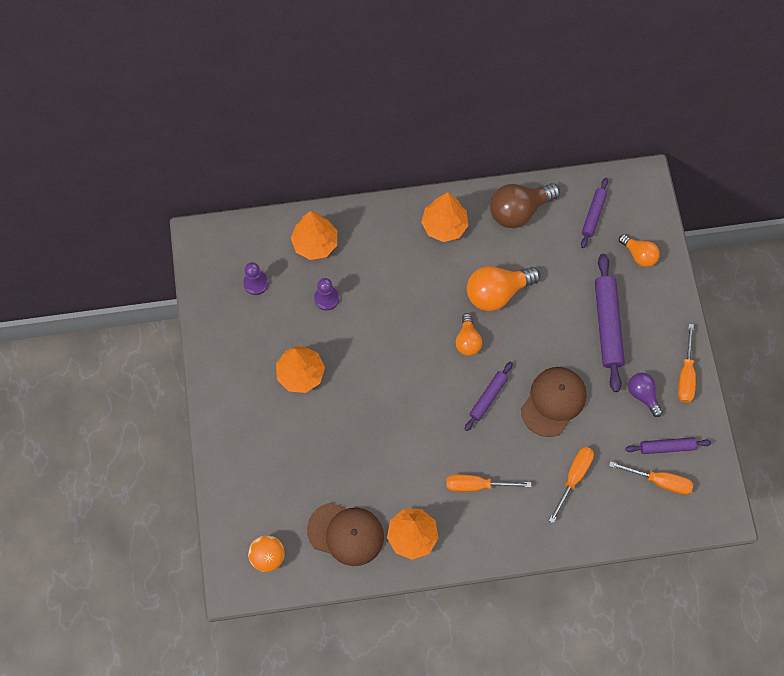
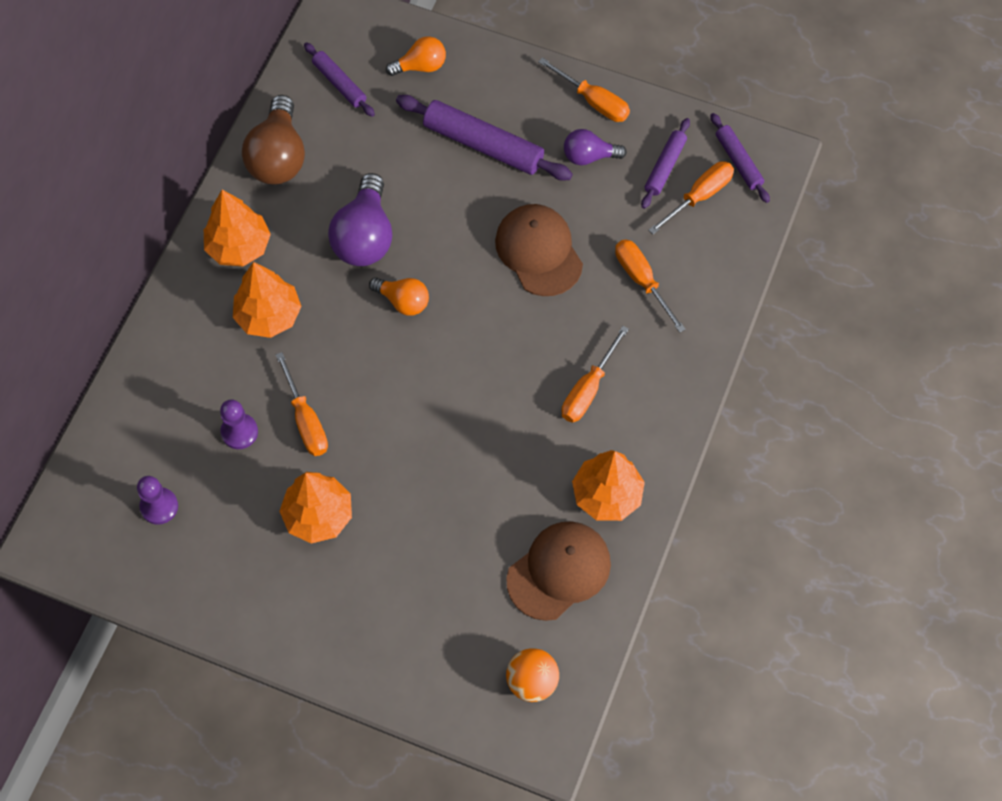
camera: 60 degrees left, 5 degrees down
(315, 243) = (156, 406): orange tree -> orange tree (269, 315)
(356, 331) = (306, 420): none -> orange screwdriver
(488, 397) = (489, 318): purple rolling pin -> purple rolling pin (738, 161)
(497, 292) = (364, 237): orange light bulb -> purple light bulb

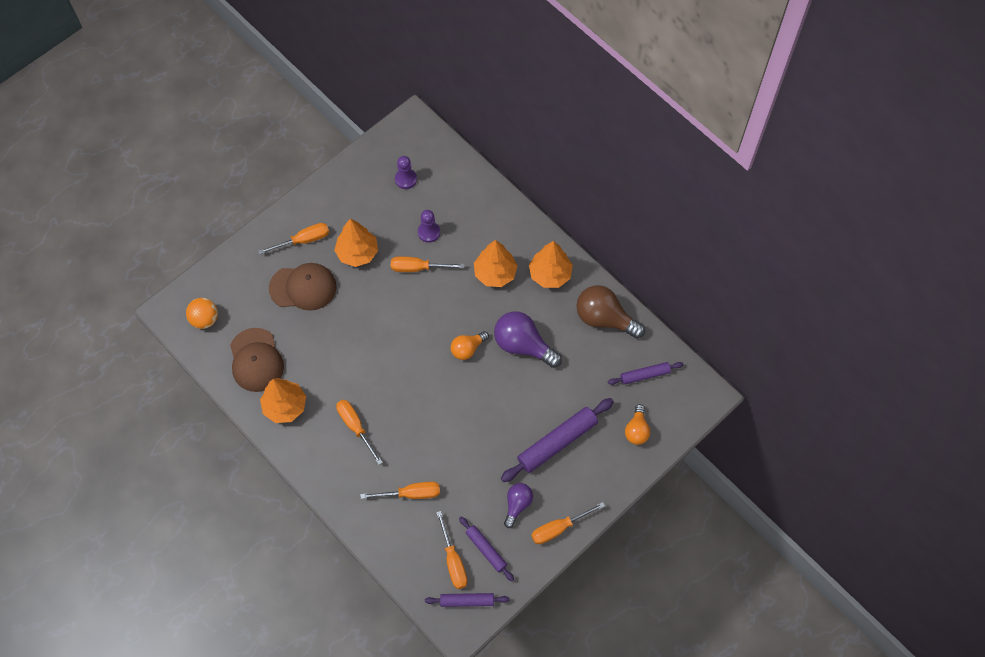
camera: 115 degrees right, 0 degrees up
(332, 605) = (303, 240): none -> orange screwdriver
(538, 251) = (463, 441): brown cap -> brown cap (303, 287)

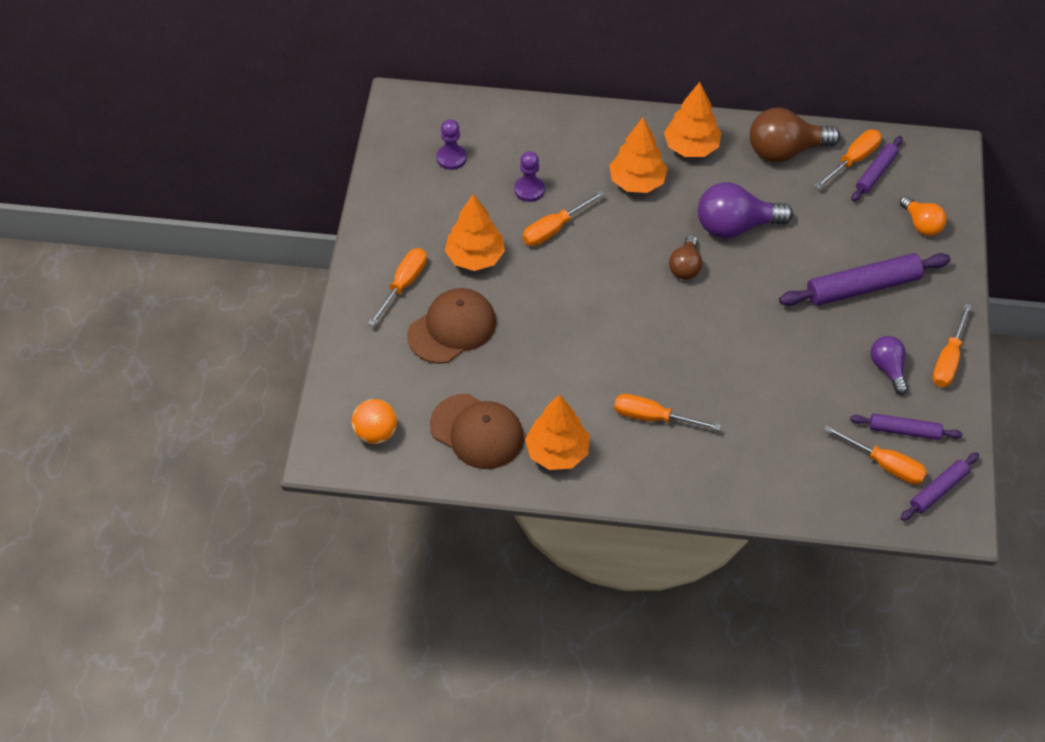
camera: 40 degrees left, 10 degrees down
(411, 494) = (776, 436): orange screwdriver -> orange screwdriver (853, 160)
(467, 349) = (685, 266): orange light bulb -> brown light bulb
(557, 443) = (863, 287): purple rolling pin -> purple rolling pin turned 60 degrees clockwise

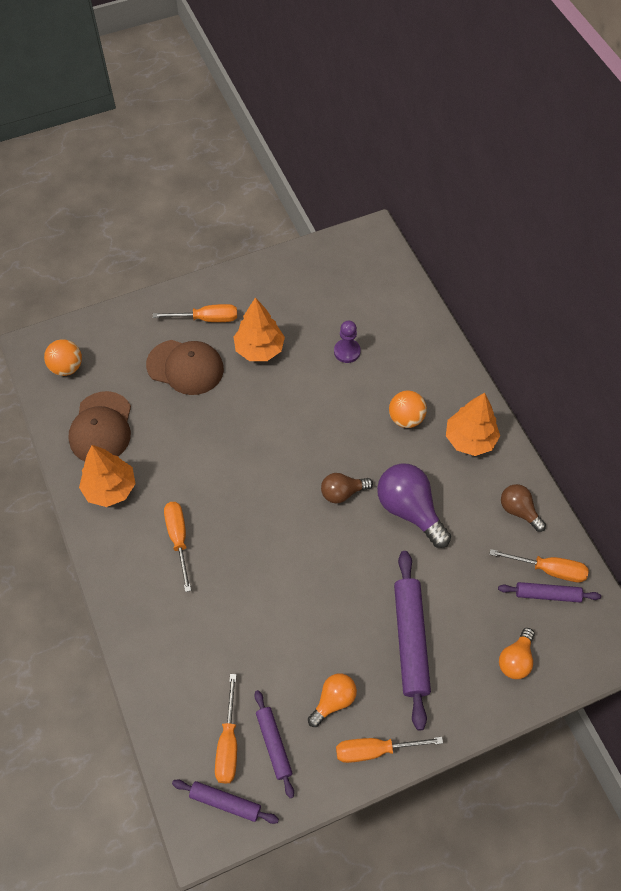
camera: 60 degrees right, 5 degrees up
(451, 158) = (343, 289): purple pawn -> none
(554, 229) = (320, 385): orange screwdriver -> none
(637, 182) = (406, 418): orange tree -> orange ball
(785, 150) = (519, 511): brown light bulb -> brown light bulb, size x0.58
(863, 287) = (410, 640): purple rolling pin -> purple rolling pin turned 45 degrees clockwise
(888, 369) = (333, 701): purple light bulb -> orange light bulb

